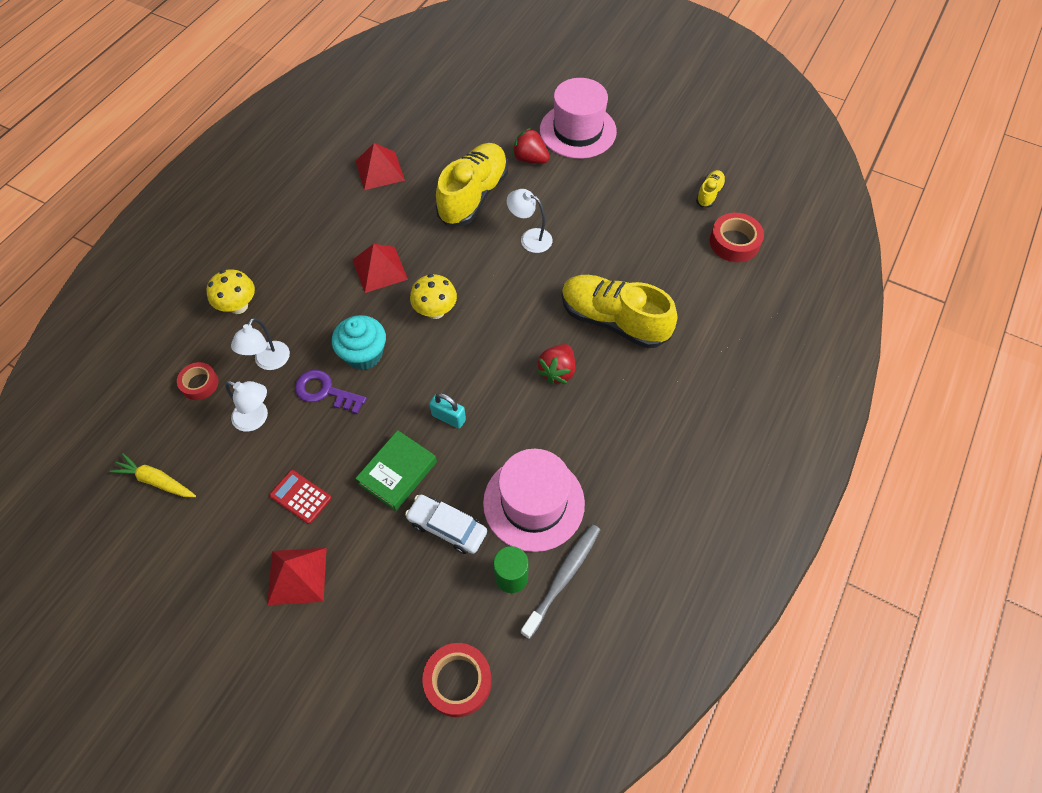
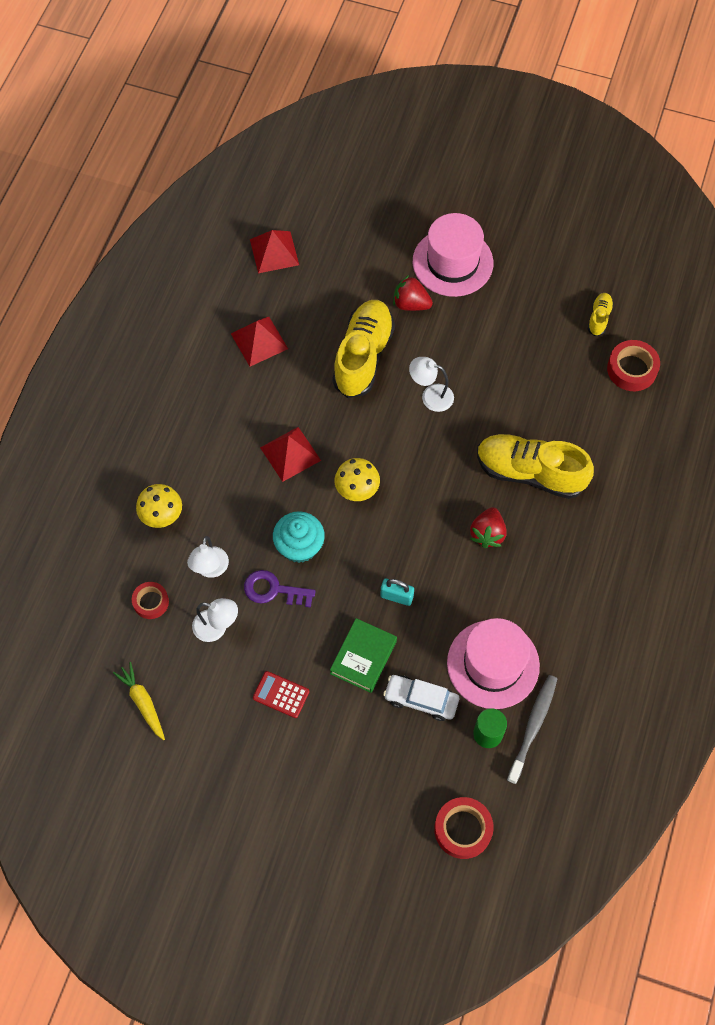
camera: 10 degrees left, 5 degrees up
(156, 481) = (142, 702): yellow carrot -> yellow carrot turned 45 degrees clockwise
(297, 575) = (299, 765): red pyramid -> red pyramid (274, 252)

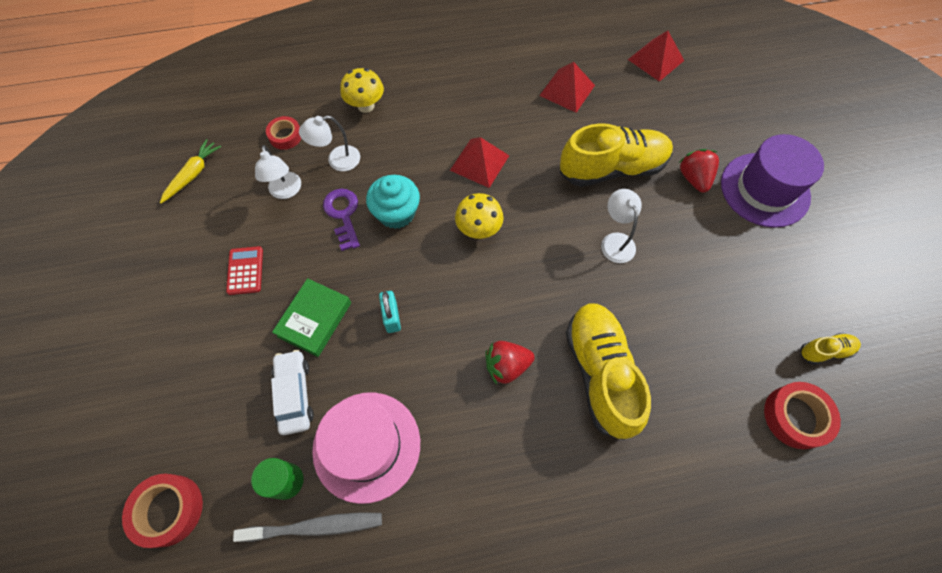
camera: 60 degrees right, 0 degrees up
(363, 657) = (314, 319): green book -> green book turned 60 degrees counterclockwise
(452, 262) = (764, 189): pink hat -> purple hat

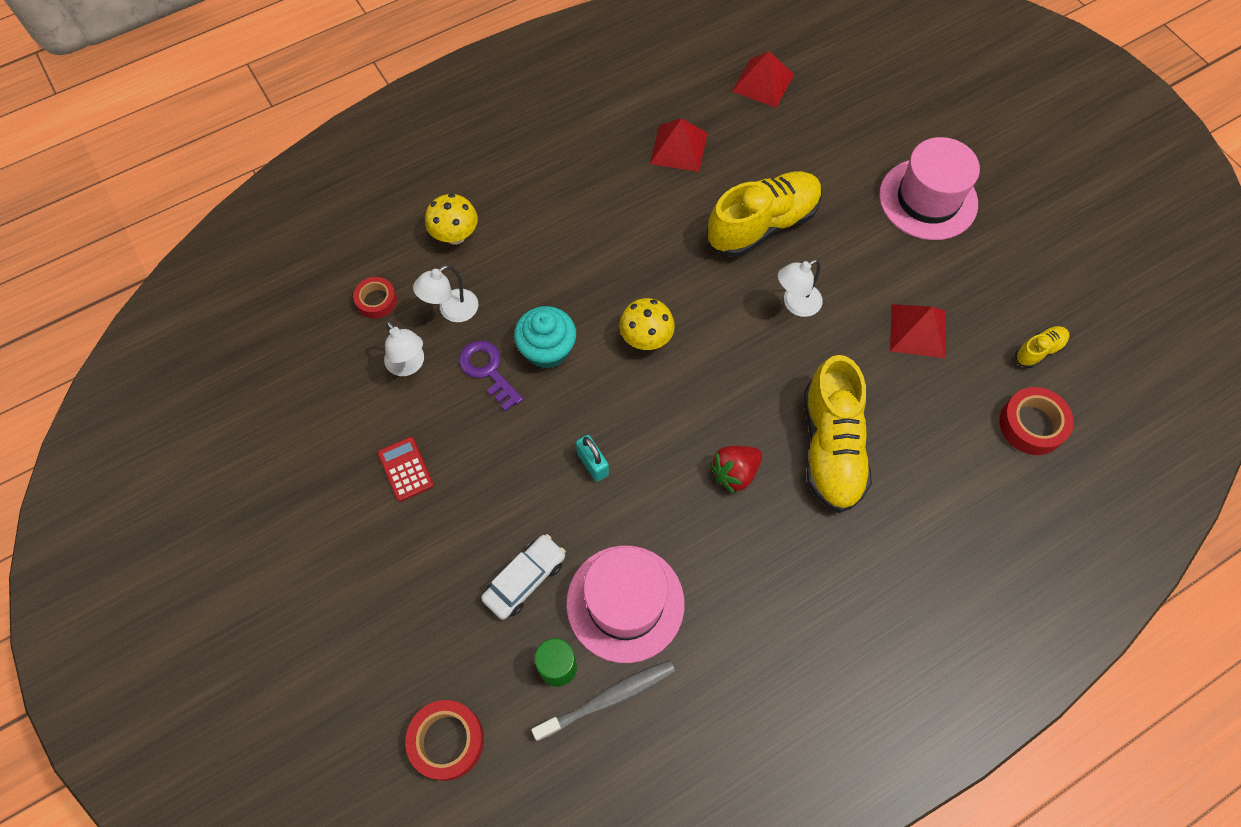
camera: 20 degrees left, 0 degrees up
(193, 174) = (287, 380): yellow carrot -> none
(294, 394) = (525, 579): white car -> white car turned 75 degrees clockwise
(314, 319) = (509, 495): green book -> none
(479, 163) = (615, 263): red pyramid -> red pyramid (918, 331)
(600, 373) = (831, 447): yellow shoe -> yellow shoe turned 150 degrees counterclockwise
(615, 241) = (795, 304): white lamp -> white lamp turned 90 degrees counterclockwise
(694, 178) = (852, 209): red strawberry -> none
(764, 189) = (928, 199): purple hat -> pink hat

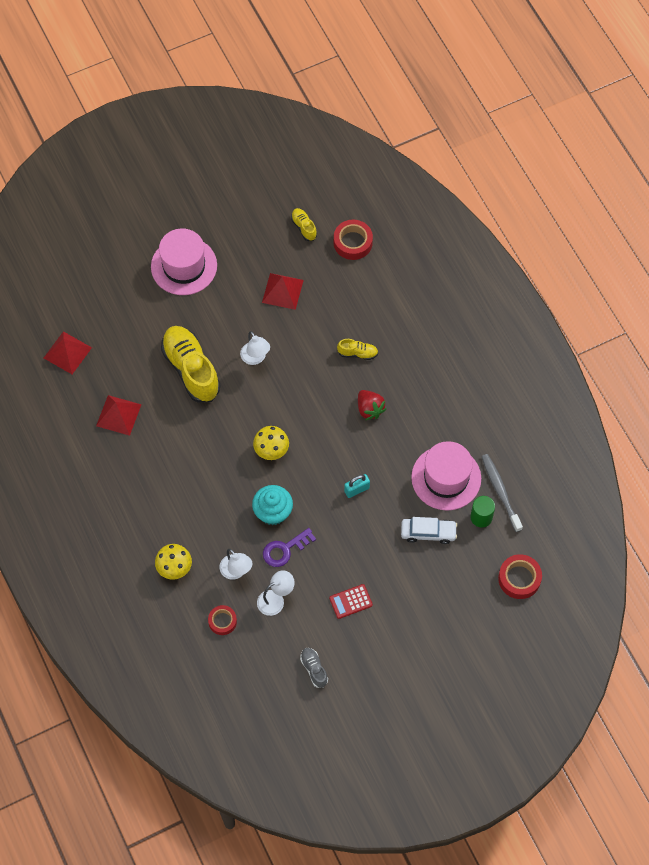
camera: 85 degrees left, 0 degrees up
(299, 426) = (314, 669): none -> grey shoe
(525, 579) = (428, 533): white car -> white car turned 135 degrees clockwise
(831, 447) = (357, 353): yellow shoe -> yellow shoe, size x0.45

